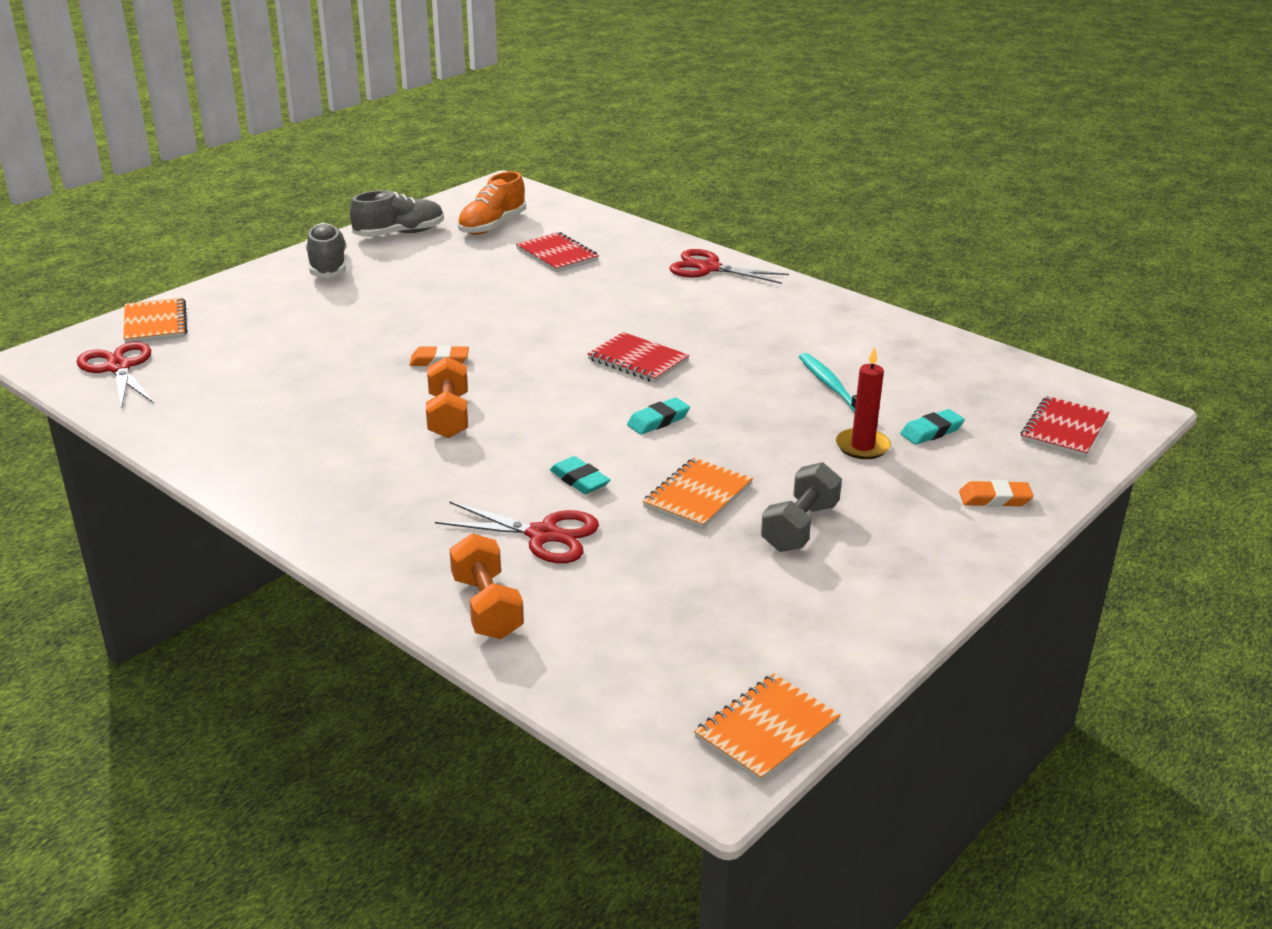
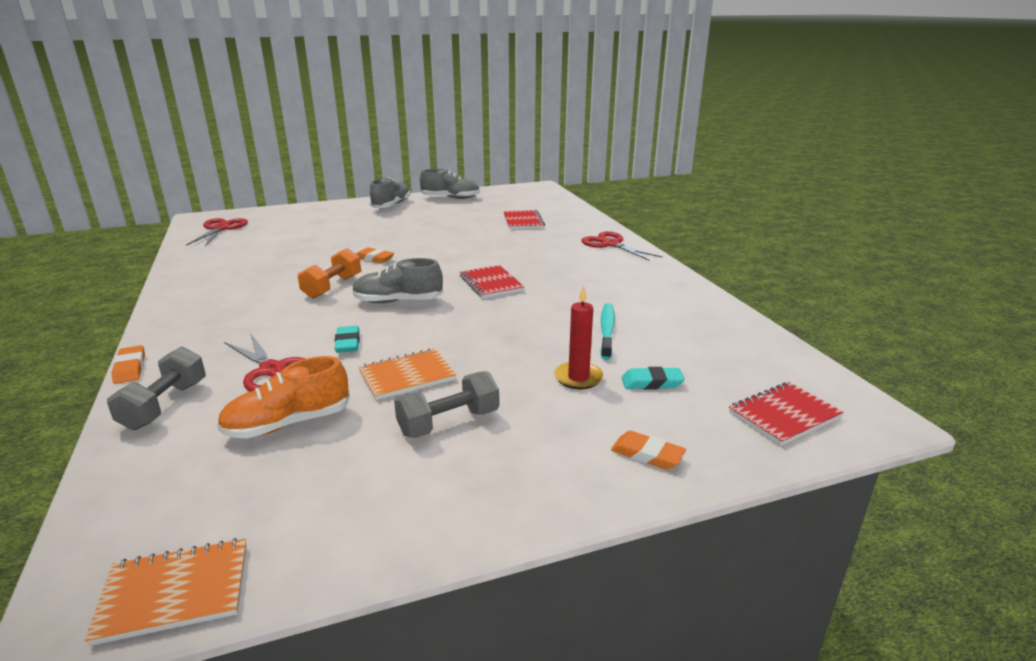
camera: 30 degrees right, 5 degrees down
(155, 323) = (270, 214): orange notebook -> none
(368, 586) = (130, 368): none -> orange eraser
(487, 607) = (165, 405): orange dumbbell -> grey dumbbell
(492, 226) = (506, 202): orange shoe -> orange shoe (288, 423)
(561, 413) = (398, 301): none -> grey shoe
(658, 420) = (452, 321): turquoise eraser -> none

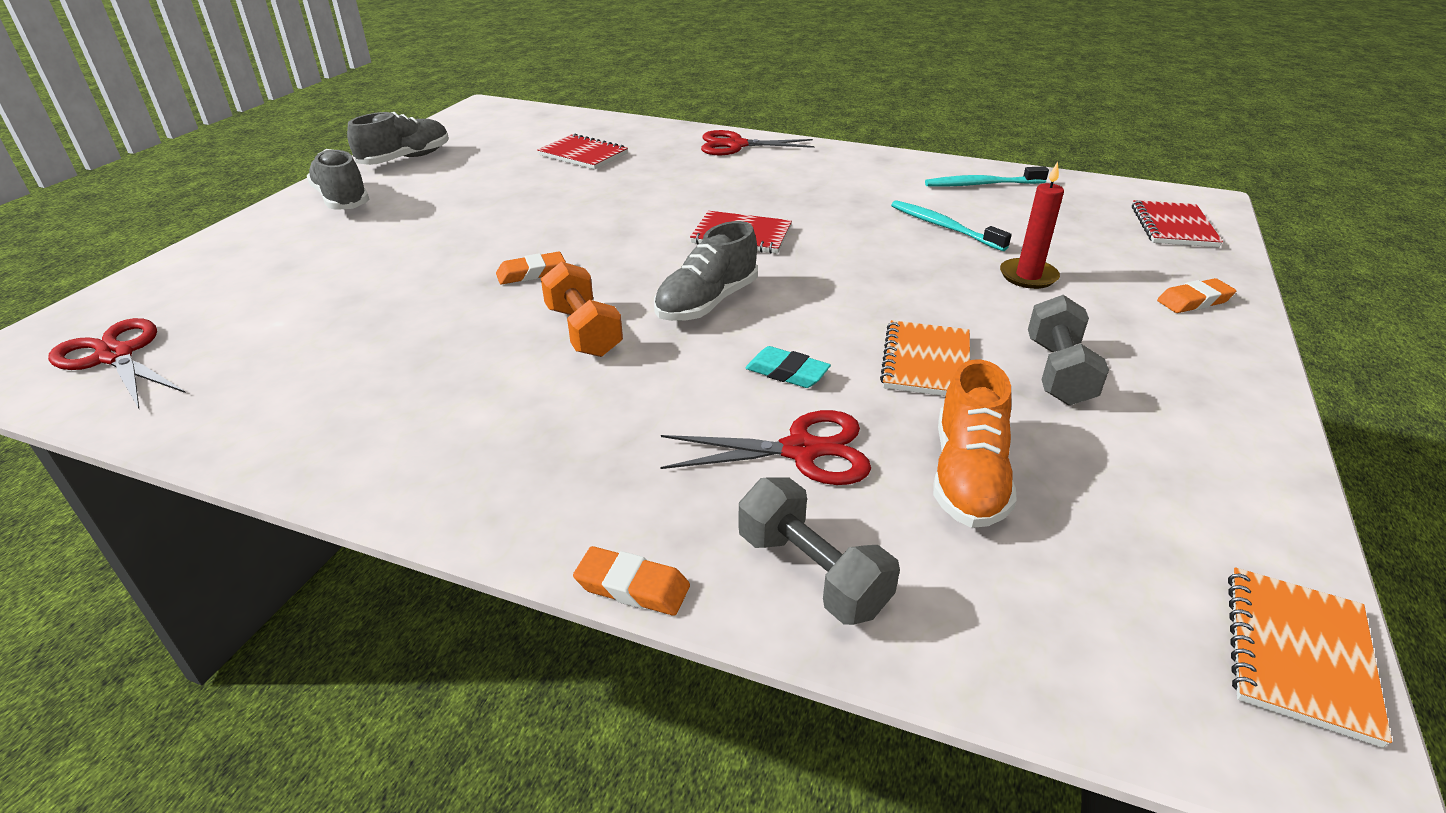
camera: 50 degrees left, 10 degrees up
(652, 383) = (1071, 250): turquoise eraser -> none
(706, 323) = (982, 184): none -> turquoise toothbrush

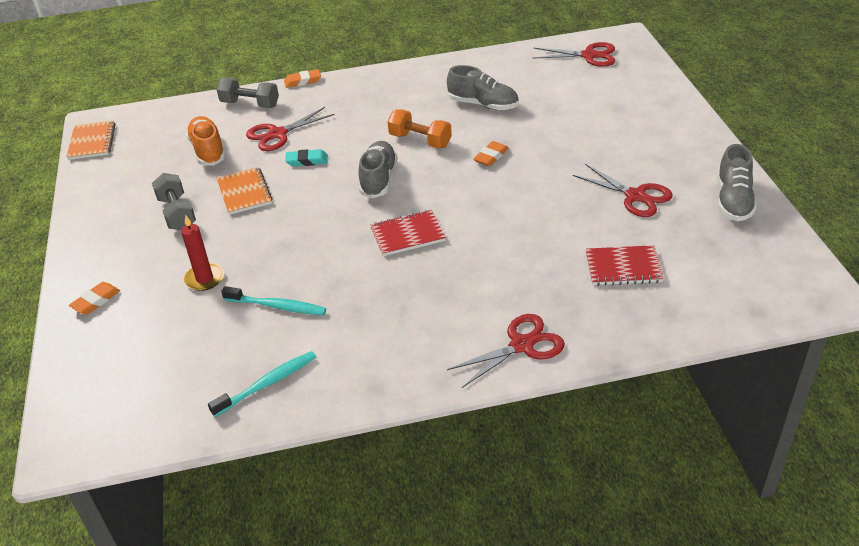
camera: 150 degrees right, 5 degrees up
(342, 199) = (688, 152): grey shoe -> grey shoe (483, 104)
(470, 188) = (635, 196): none -> red scissors
(1173, 227) = (97, 390): red notebook -> none

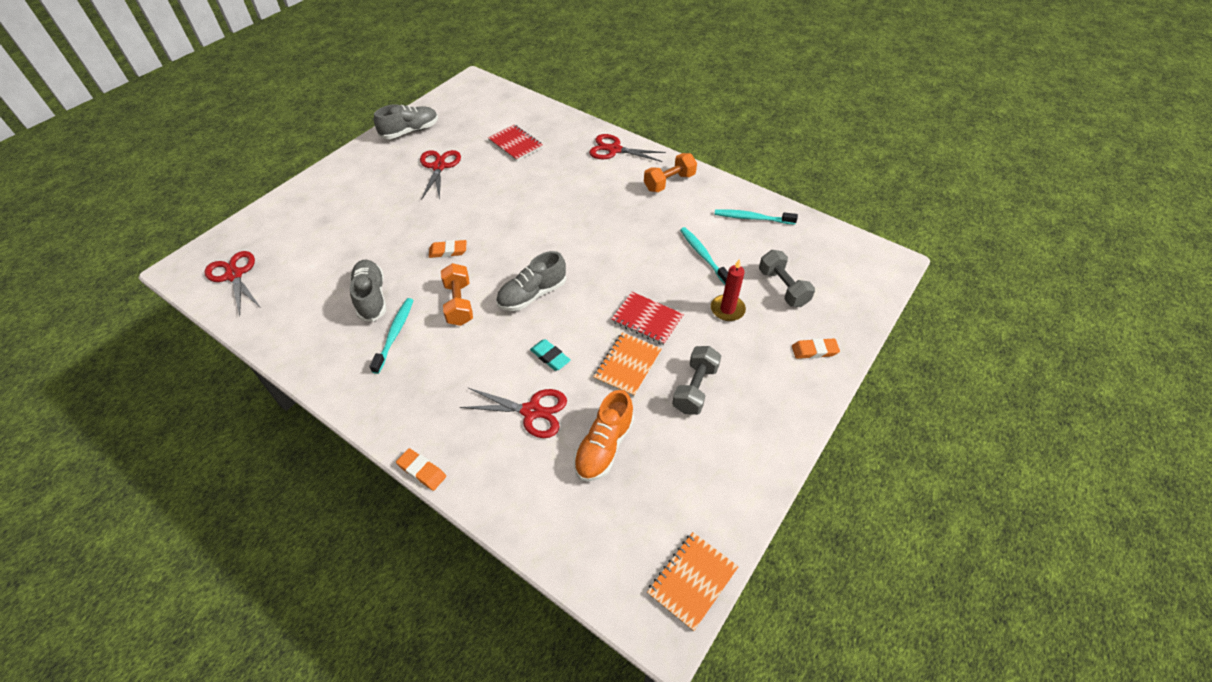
camera: 135 degrees left, 10 degrees up
(250, 104) = (501, 483): grey dumbbell -> grey dumbbell (782, 288)
(407, 235) = (577, 240): red notebook -> red notebook (647, 319)
(407, 355) = (669, 182): none -> orange dumbbell
(429, 103) = (395, 334): none -> turquoise toothbrush

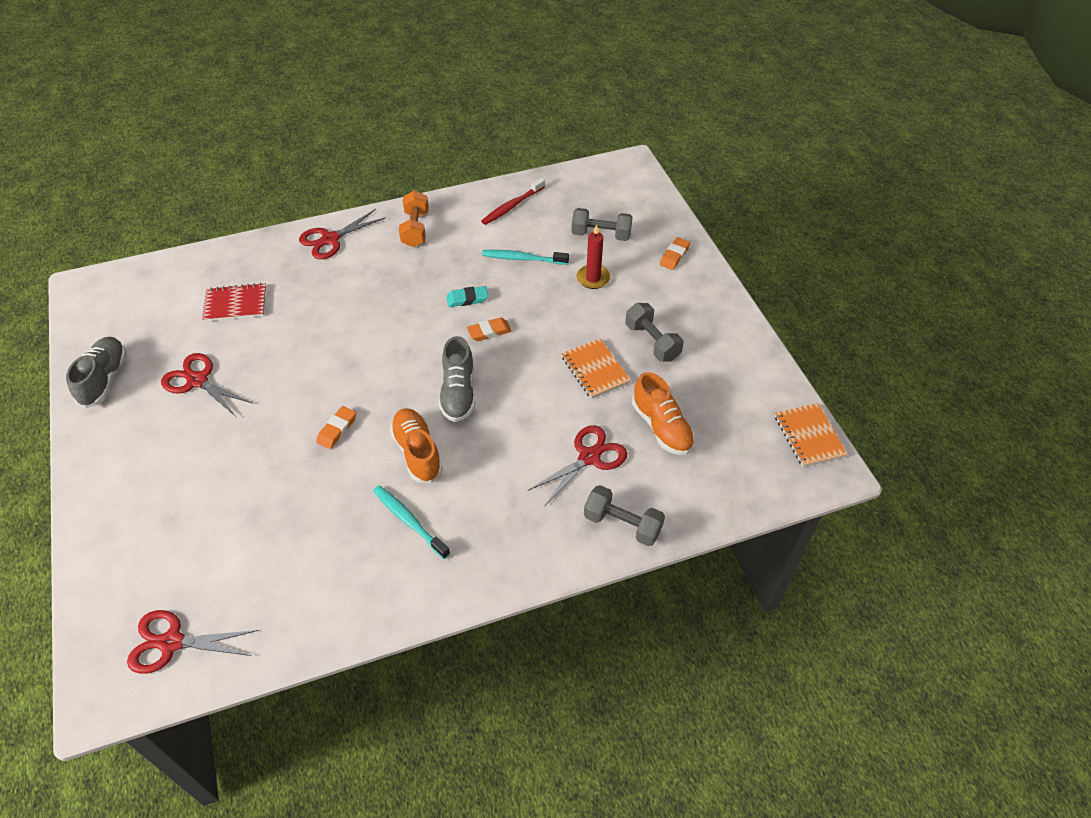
camera: 55 degrees left, 0 degrees up
(371, 297) = (339, 521): grey shoe -> none
(422, 471) = (590, 565): orange eraser -> orange eraser (489, 332)
(459, 303) = (417, 452): orange dumbbell -> orange shoe
(478, 472) = (622, 524): none -> grey dumbbell
(550, 357) = (542, 416): turquoise eraser -> turquoise eraser (467, 299)
(647, 319) = (559, 332): red notebook -> none
(752, 218) = (512, 206): turquoise toothbrush -> red toothbrush

